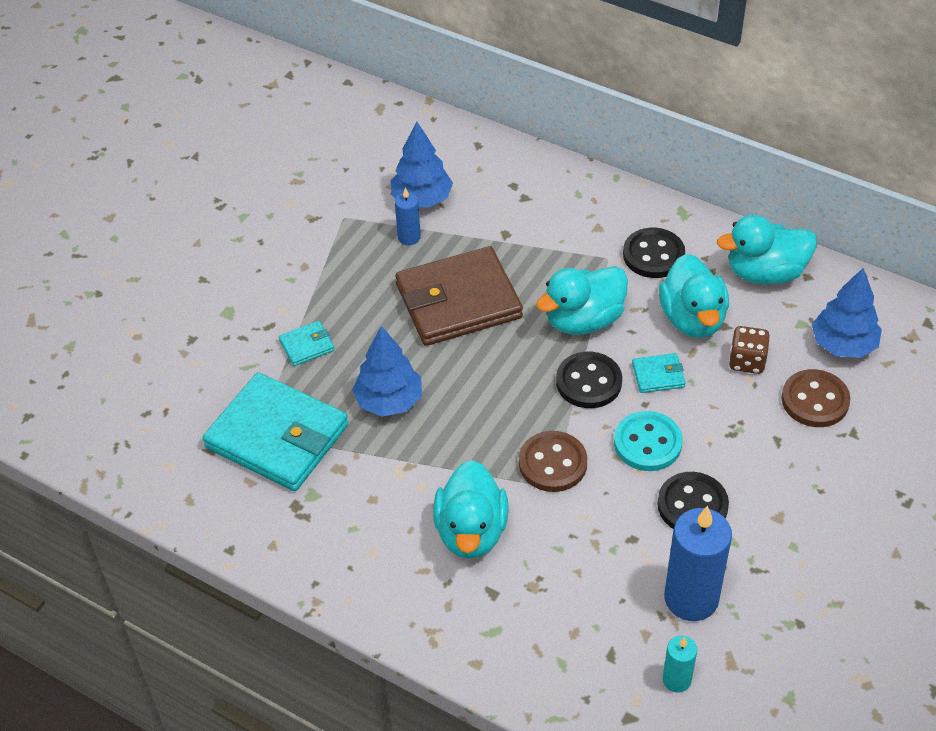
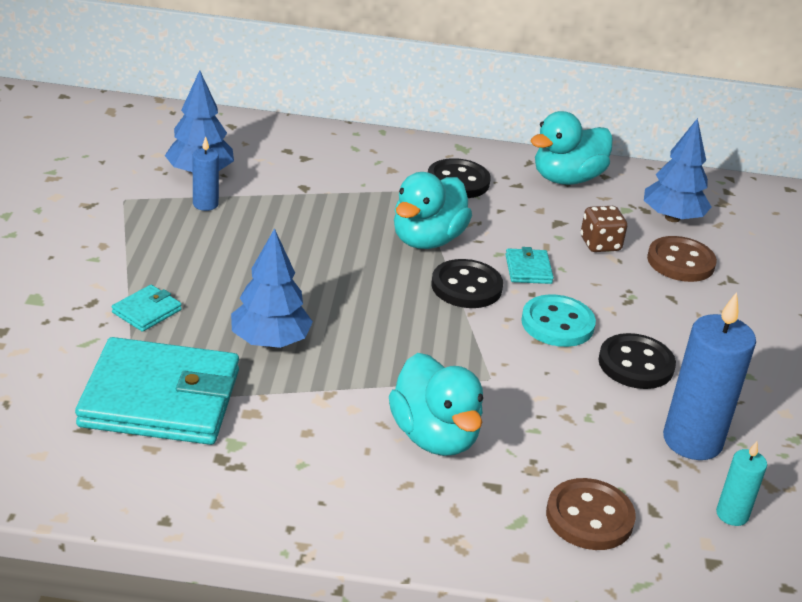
camera: 30 degrees left, 15 degrees down
(458, 301) = (291, 246): brown wallet -> none
(552, 463) = (478, 359): brown button -> brown button (589, 517)
(658, 375) = (528, 269): turquoise wallet -> turquoise wallet turned 60 degrees counterclockwise
(692, 319) = (528, 222): turquoise duck -> none

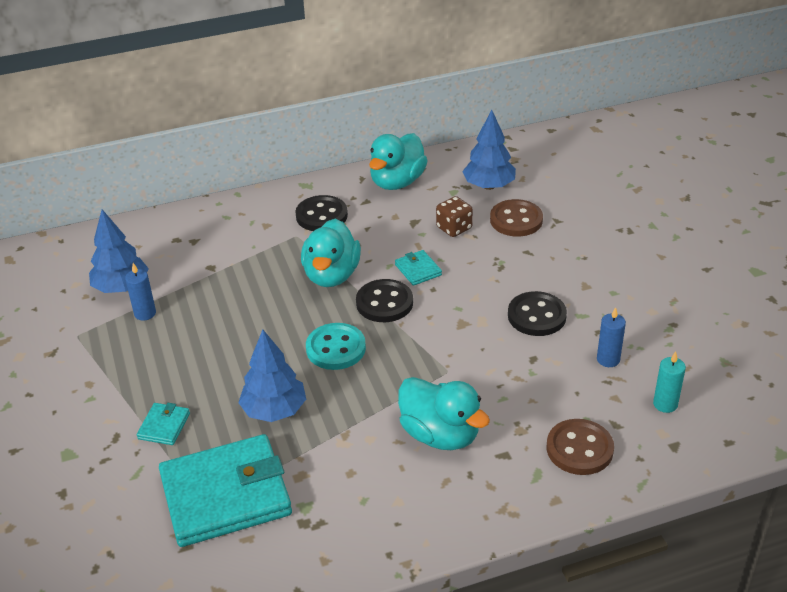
camera: 20 degrees left, 5 degrees up
(557, 324) = (465, 306): turquoise button -> turquoise button (336, 348)
(692, 440) = (608, 359): blue candle -> blue candle, size x0.51

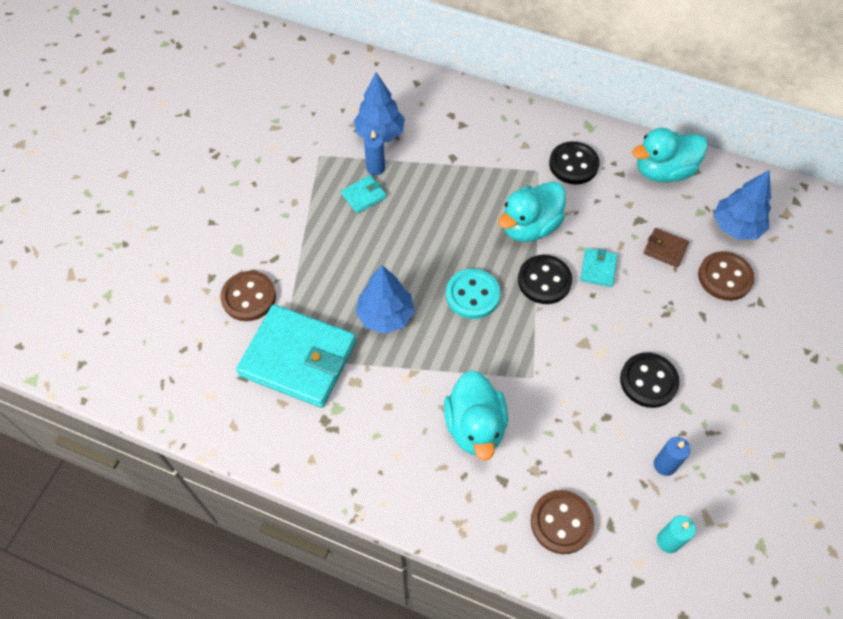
camera: 40 degrees right, 20 degrees up
(122, 482) = (249, 297): none -> brown button
(164, 426) = (308, 273): turquoise wallet -> turquoise wallet (363, 196)
(454, 228) = (665, 249): brown dice -> brown wallet

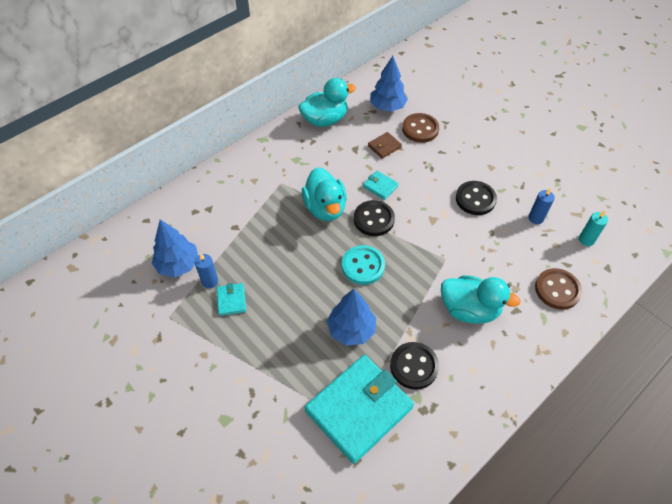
camera: 65 degrees left, 5 degrees down
(249, 297) = (279, 427): brown button -> none
(573, 164) = (289, 161): black button -> black button (414, 366)
(663, 171) = (325, 120): turquoise duck -> turquoise duck turned 120 degrees counterclockwise

